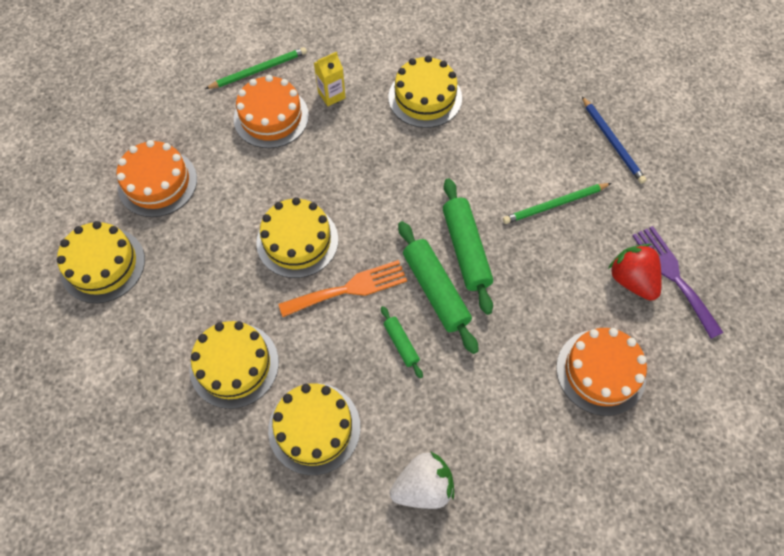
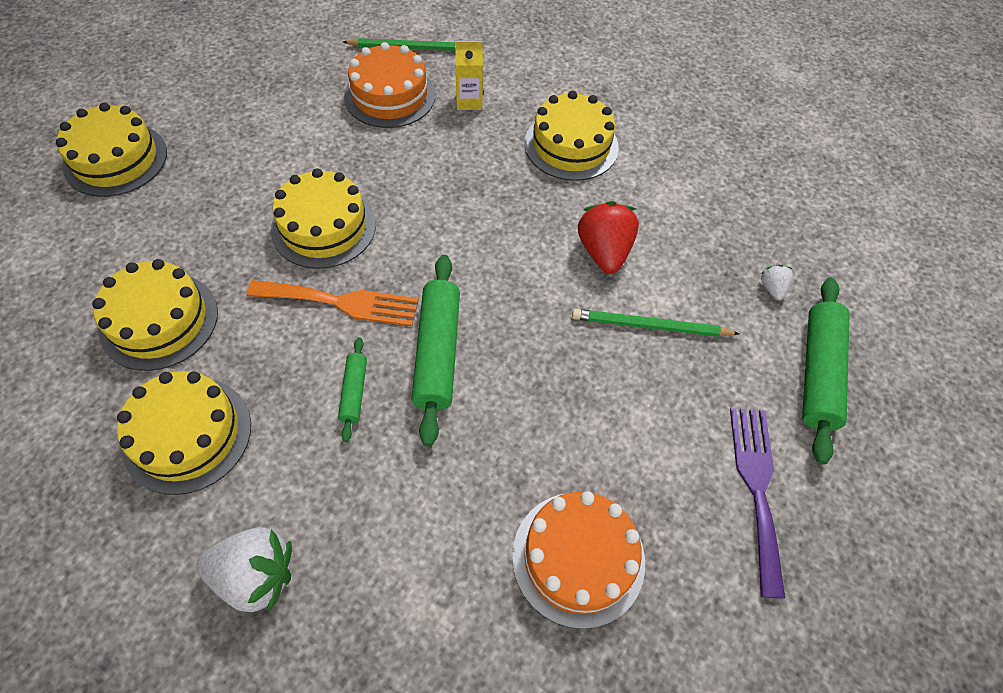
camera: 25 degrees right, 5 degrees down
(157, 183) = (229, 108): orange cake -> none
(466, 250) = (505, 325): green rolling pin -> green rolling pin (818, 373)
(612, 142) = (772, 288): blue pencil -> white strawberry
(631, 280) = (694, 464): red strawberry -> red strawberry (604, 252)

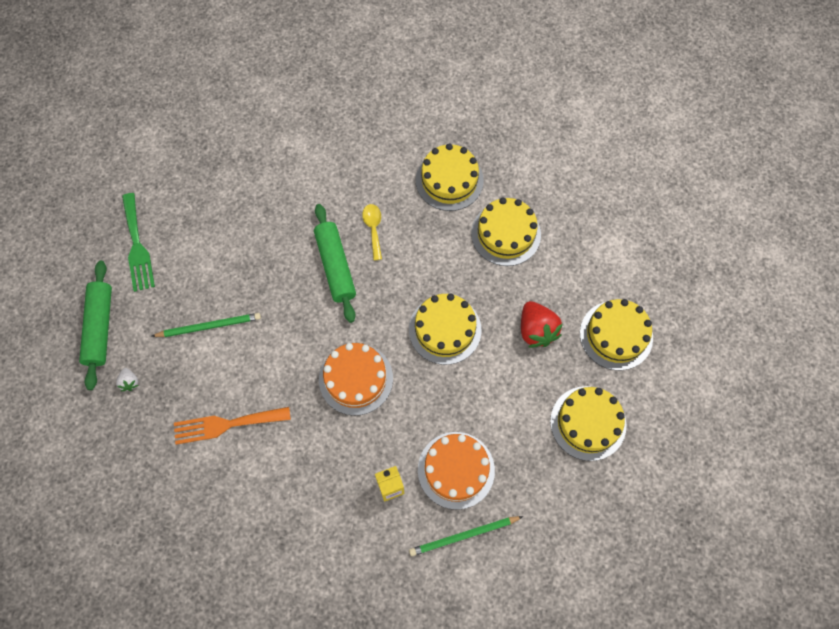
camera: 165 degrees right, 10 degrees up
(256, 576) = (379, 132): white strawberry -> none
(341, 302) = (406, 279): orange fork -> orange fork (226, 424)
(354, 392) = (373, 229): green rolling pin -> yellow spoon
(571, 145) = (295, 467): yellow cake -> yellow cake (588, 423)
(578, 558) = (227, 185): orange cake -> orange cake (356, 379)
(604, 252) = (249, 373): red strawberry -> red strawberry (536, 330)
(757, 487) = (137, 246): purple fork -> green fork

